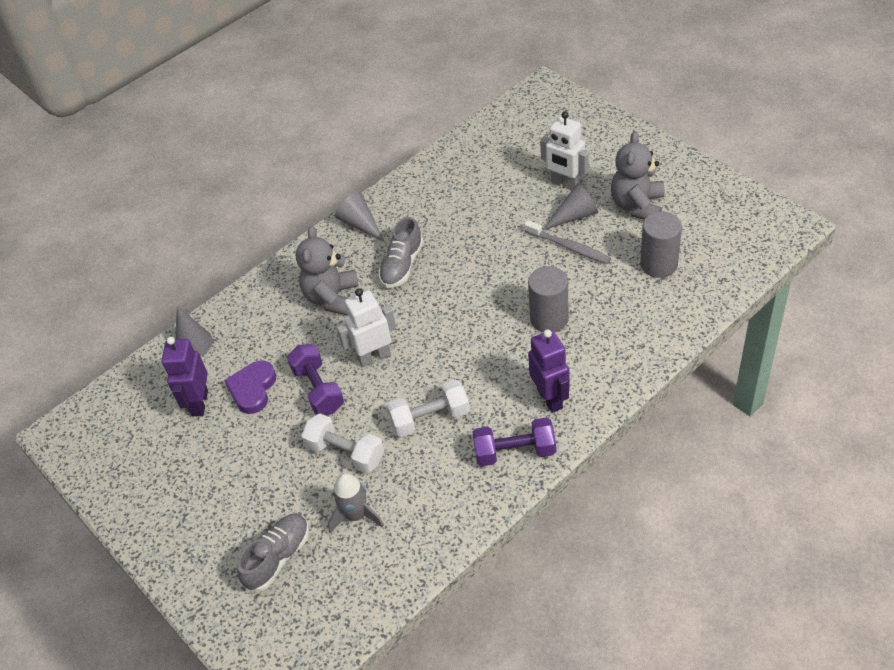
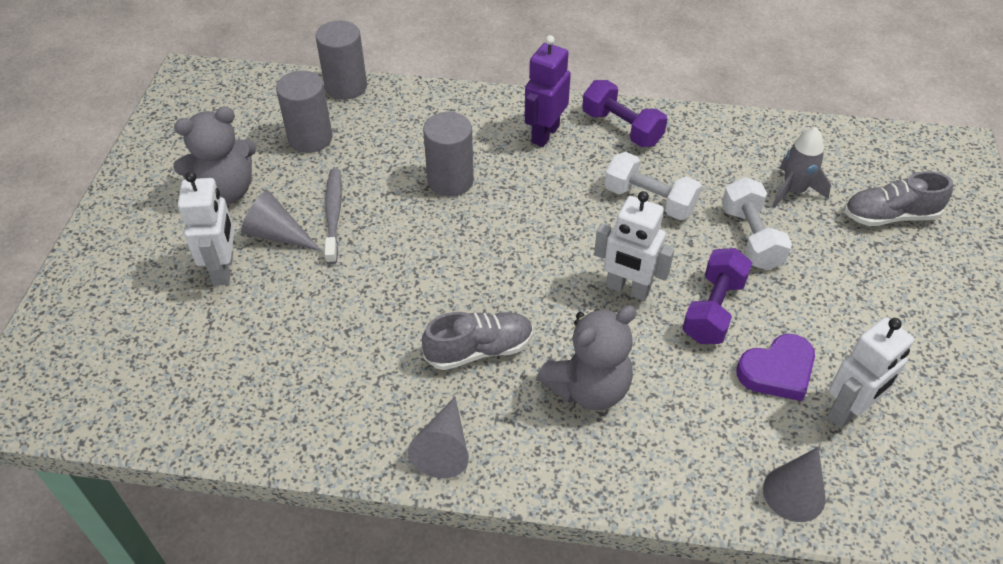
camera: 135 degrees left, 0 degrees up
(199, 403) = (849, 411): purple robot -> white robot
(707, 307) = (346, 86): none -> grey cylinder

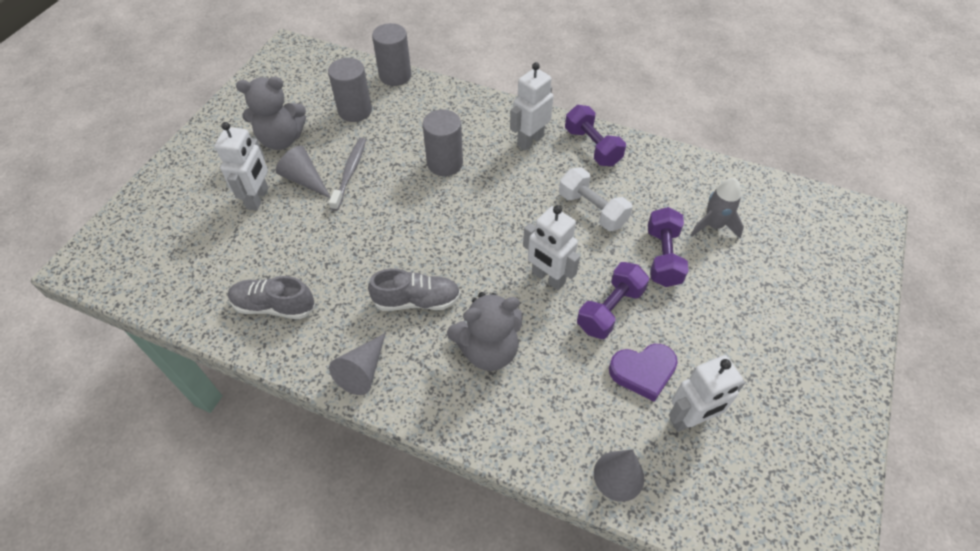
camera: 15 degrees right, 5 degrees up
(544, 134) = (530, 140): purple robot -> white robot
(751, 237) = (663, 257): white dumbbell -> purple dumbbell
(890, 216) = (787, 263): grey shoe -> grey shoe (274, 306)

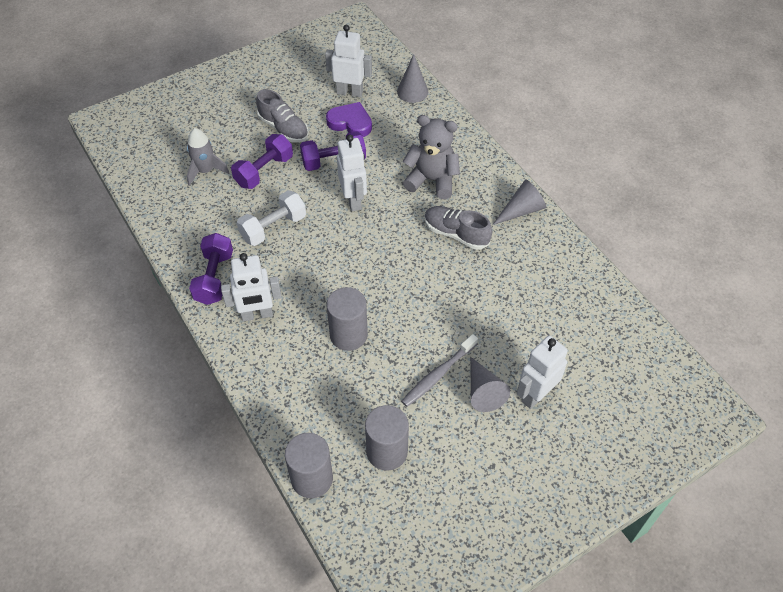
camera: 145 degrees left, 0 degrees up
(274, 306) = (562, 285): grey shoe -> grey shoe (283, 128)
(281, 139) = (482, 457): grey teddy bear -> none
(592, 210) = (273, 227): white dumbbell -> white dumbbell turned 60 degrees clockwise

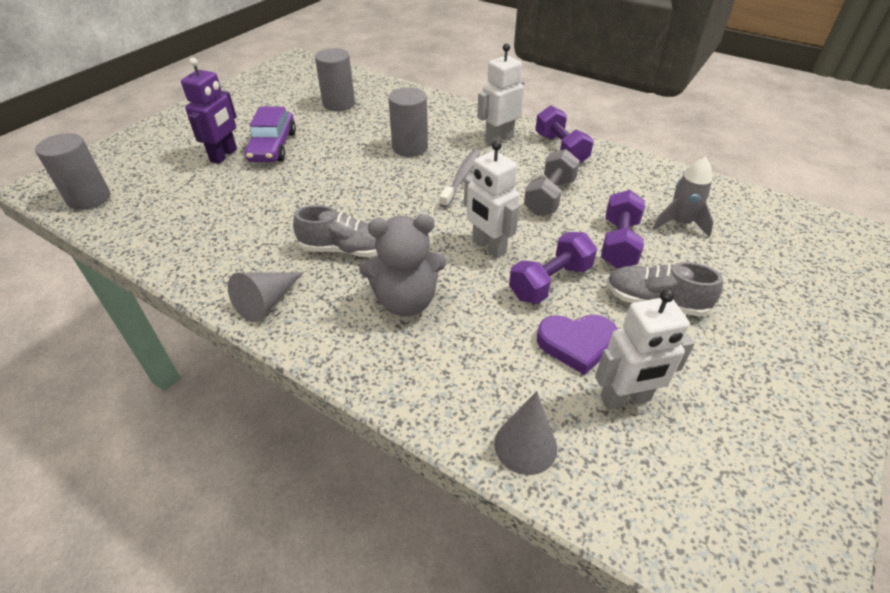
camera: 155 degrees right, 10 degrees down
(273, 227) = (549, 197): white dumbbell -> grey dumbbell
(312, 478) = (384, 84): grey cylinder -> grey cylinder (89, 198)
(438, 375) = (317, 145): grey toothbrush -> grey toothbrush (461, 178)
(483, 391) = (272, 146): grey cone -> purple car
(535, 394) = (224, 155): white robot -> purple robot

